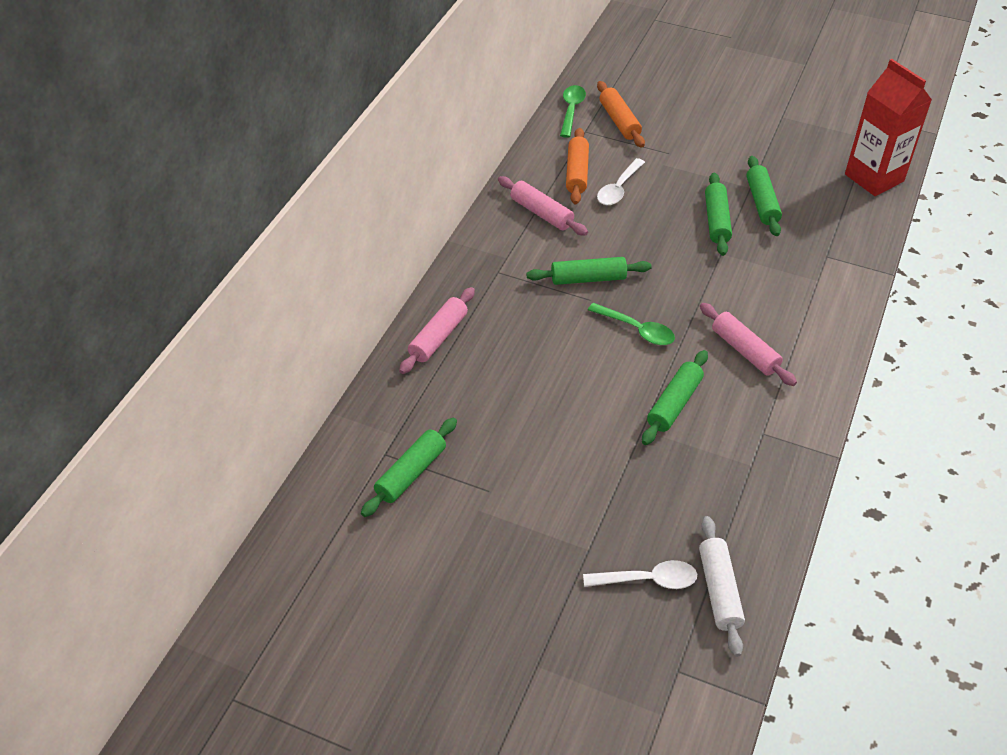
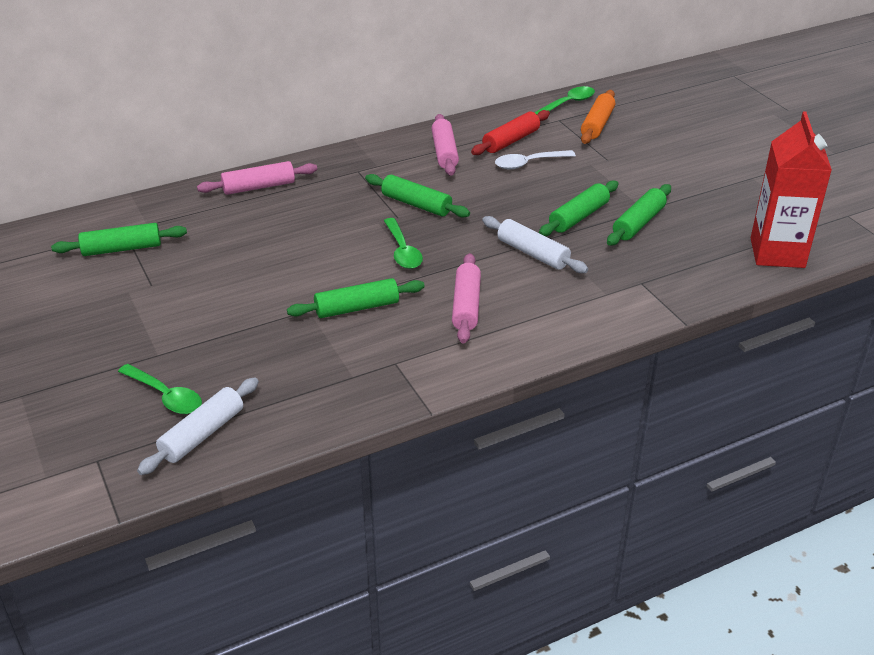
camera: 40 degrees right, 10 degrees down
(577, 173) = (511, 141): orange rolling pin -> red rolling pin
(648, 580) = (166, 396): white spoon -> green spoon
(728, 274) = (533, 253): none -> white rolling pin

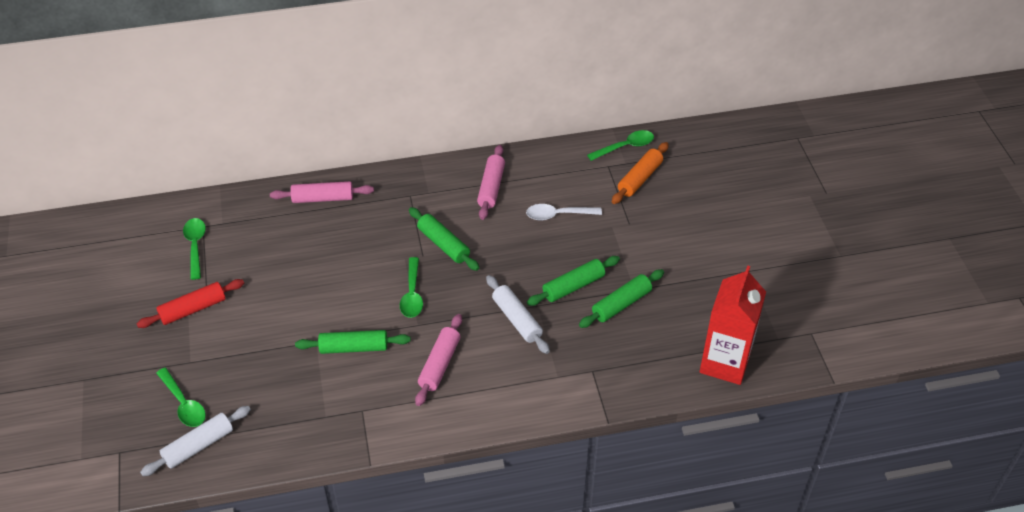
camera: 15 degrees right, 10 degrees up
(122, 249) = (195, 246): green rolling pin -> green spoon
(511, 141) = (554, 184): red rolling pin -> red rolling pin (193, 309)

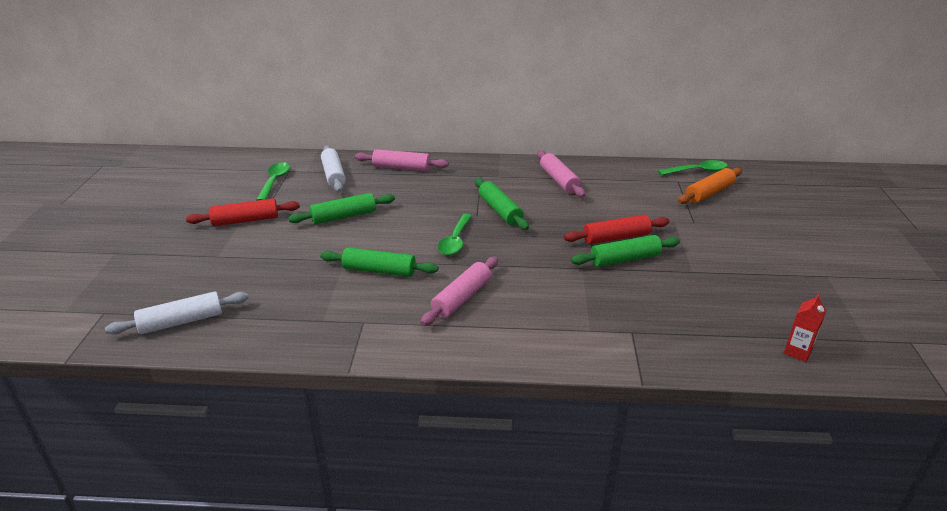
camera: 15 degrees right, 15 degrees down
(184, 404) = (191, 286): green spoon -> none
(491, 187) = (559, 180): pink rolling pin -> pink rolling pin turned 45 degrees counterclockwise
(517, 319) = (557, 275): white rolling pin -> white rolling pin (333, 175)
(558, 215) = (620, 206): white spoon -> none
(561, 259) = (616, 237): none -> red rolling pin
(621, 304) = (676, 281): green rolling pin -> green rolling pin (343, 216)
(725, 363) = (797, 352): red carton -> red carton, size x0.43

